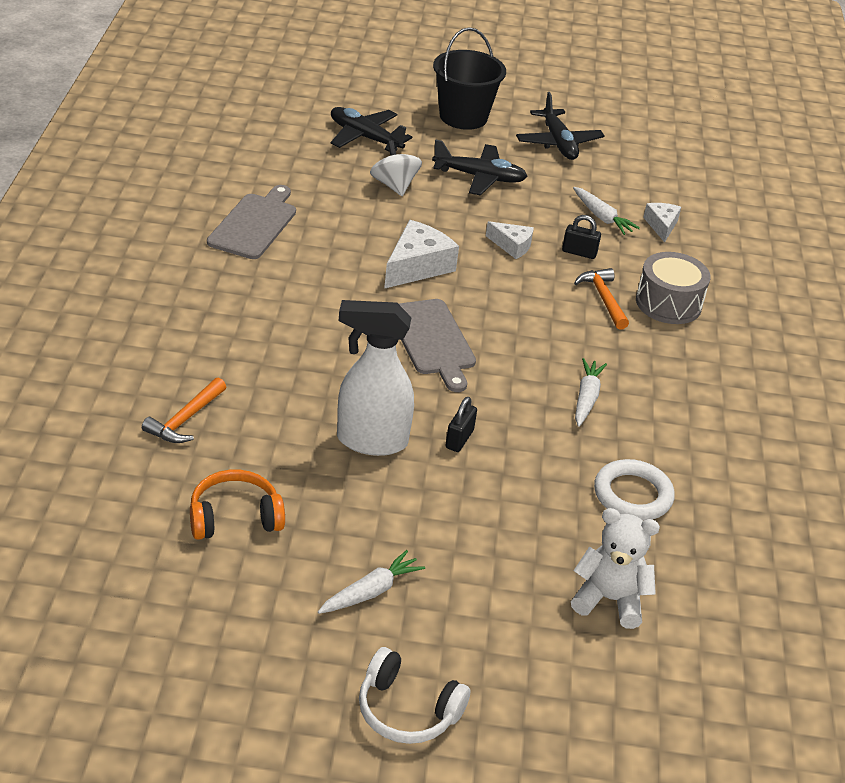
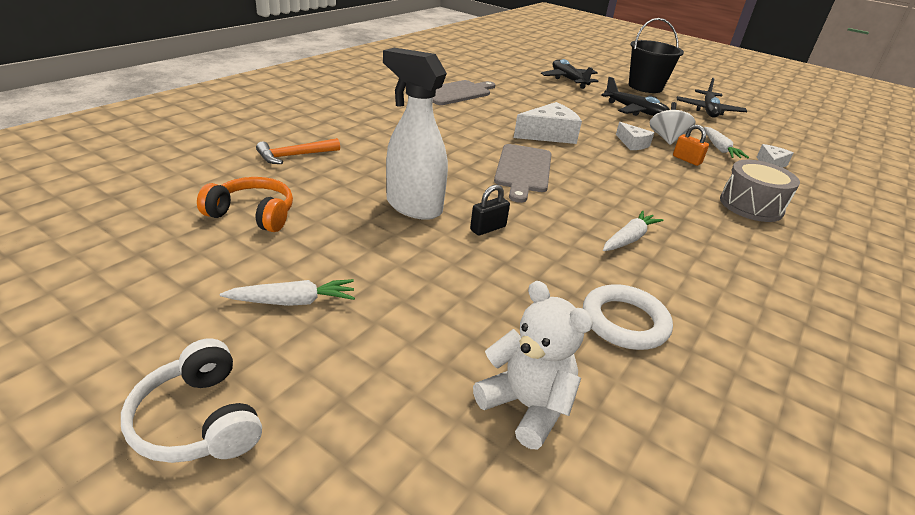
camera: 30 degrees right, 5 degrees down
(394, 186) = (568, 100): white spinning top -> white spinning top (666, 139)
(579, 252) = (686, 160): black padlock -> orange padlock
(603, 299) = (690, 187): orange hammer -> none

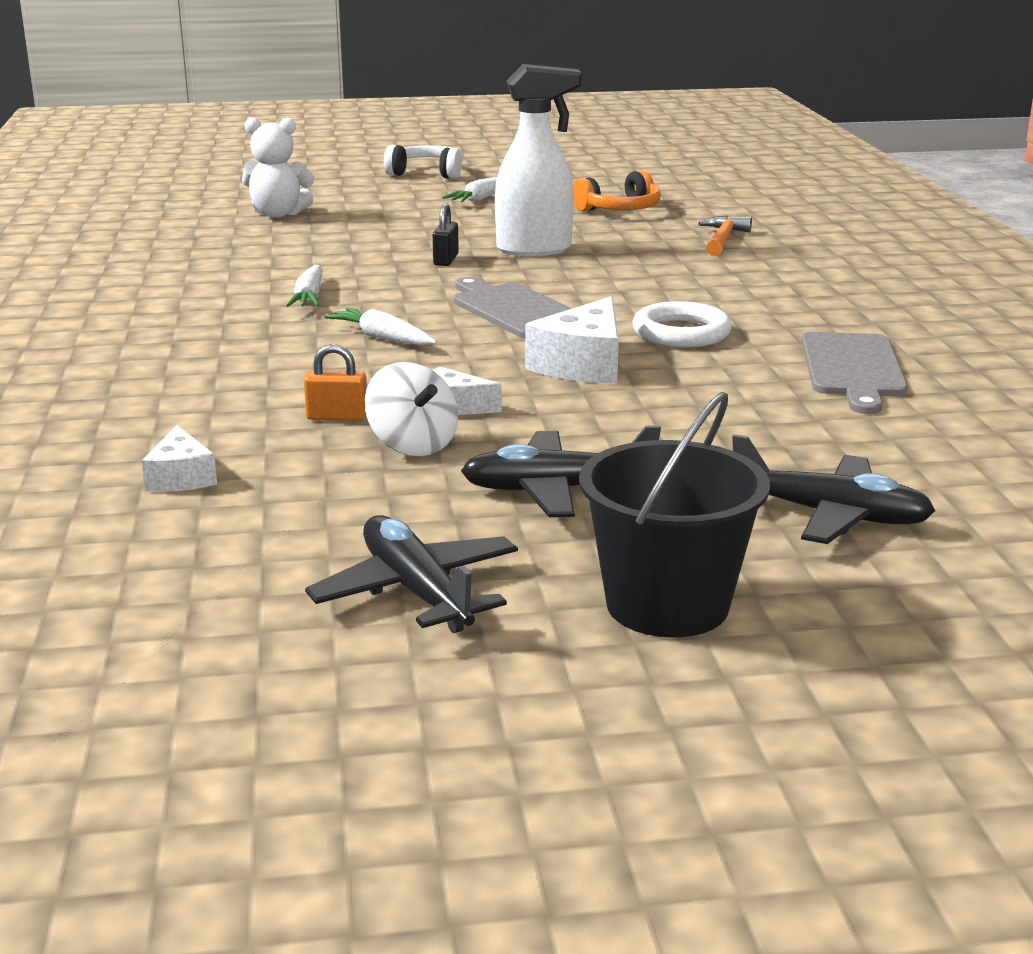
camera: 140 degrees right, 10 degrees down
(624, 322) = (254, 254): white ring -> white ring (681, 333)
(719, 149) = (299, 470): white carrot -> white carrot (382, 338)
(751, 205) = (188, 384): grey drum -> none

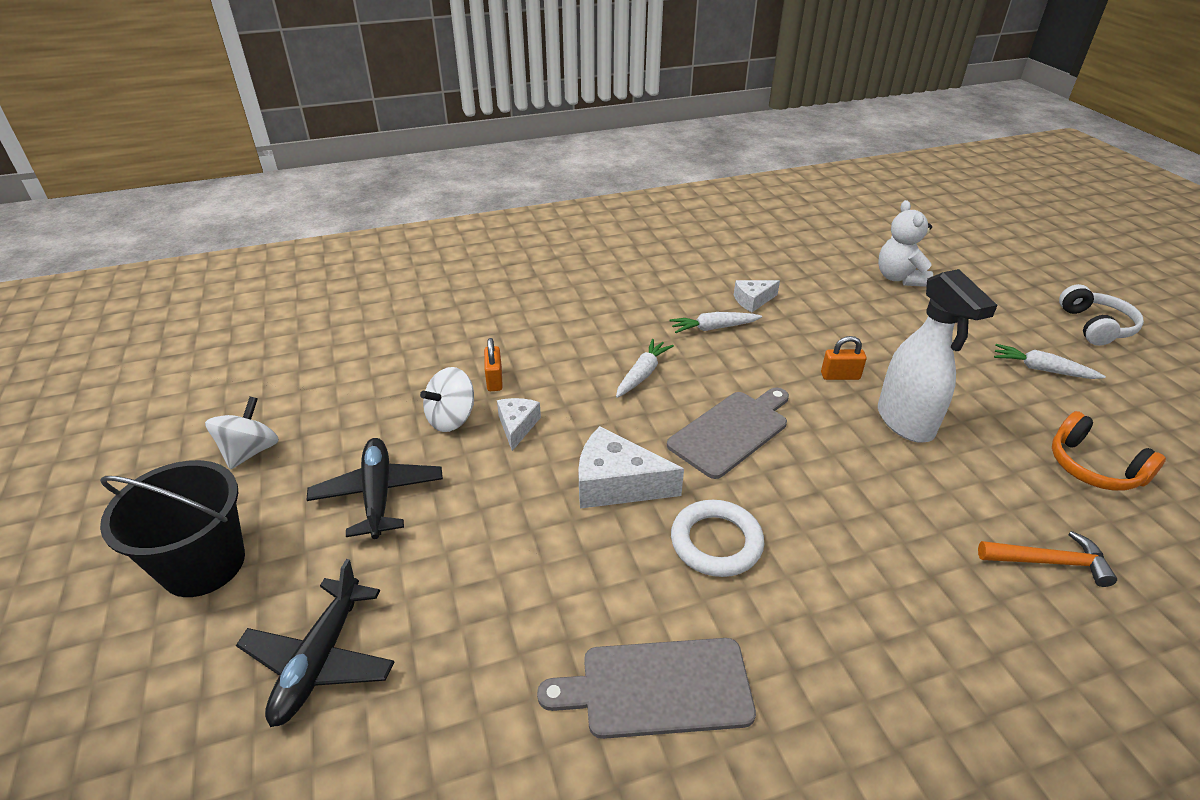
camera: 80 degrees right, 15 degrees up
(181, 477) = (405, 342): white cheese -> white cheese (753, 301)
(416, 591) = (250, 451): black plane -> white spinning top
(446, 260) = (840, 376): black padlock -> orange padlock

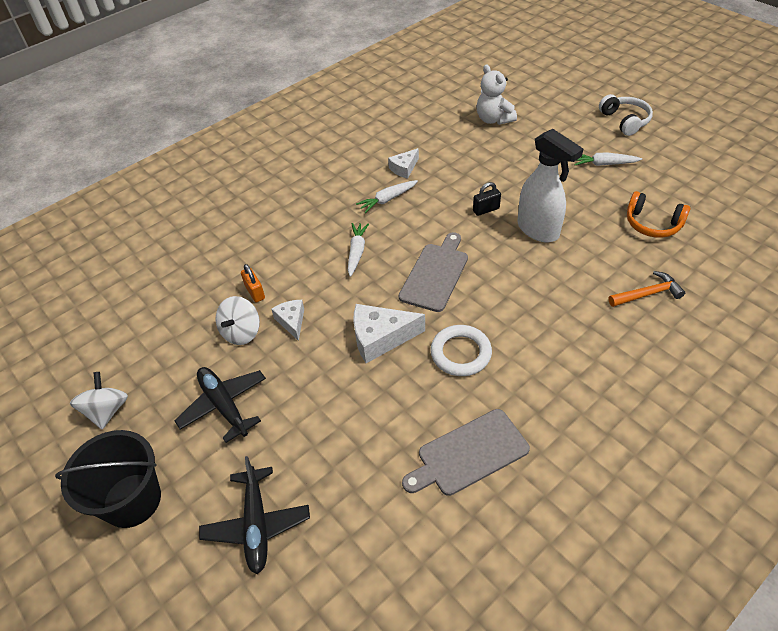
camera: 20 degrees left, 10 degrees up
(840, 376) = (486, 210): orange padlock -> black padlock

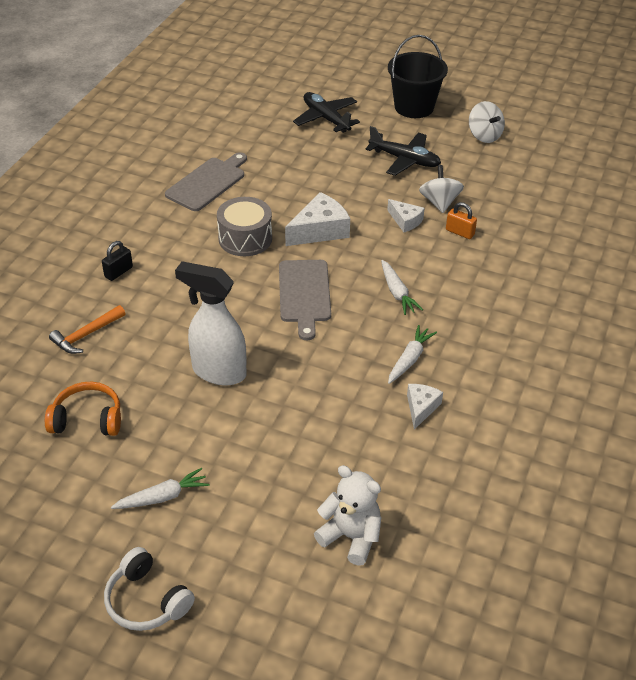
camera: 150 degrees right, 5 degrees down
(460, 353) = (245, 238): white ring -> grey drum
(486, 210) = (289, 380): black padlock -> black padlock (118, 272)

